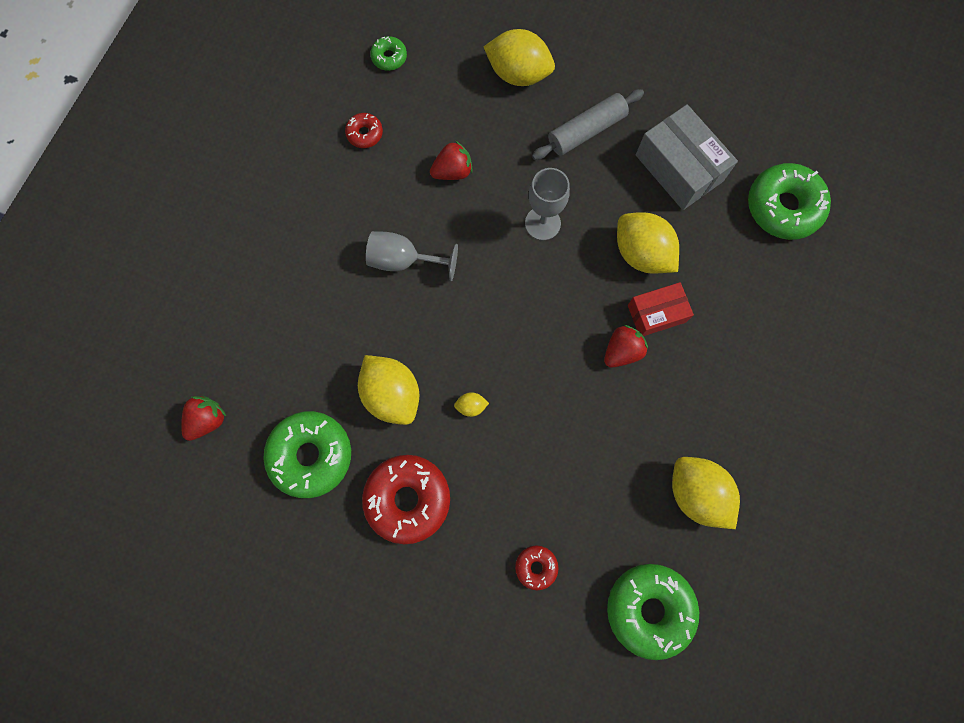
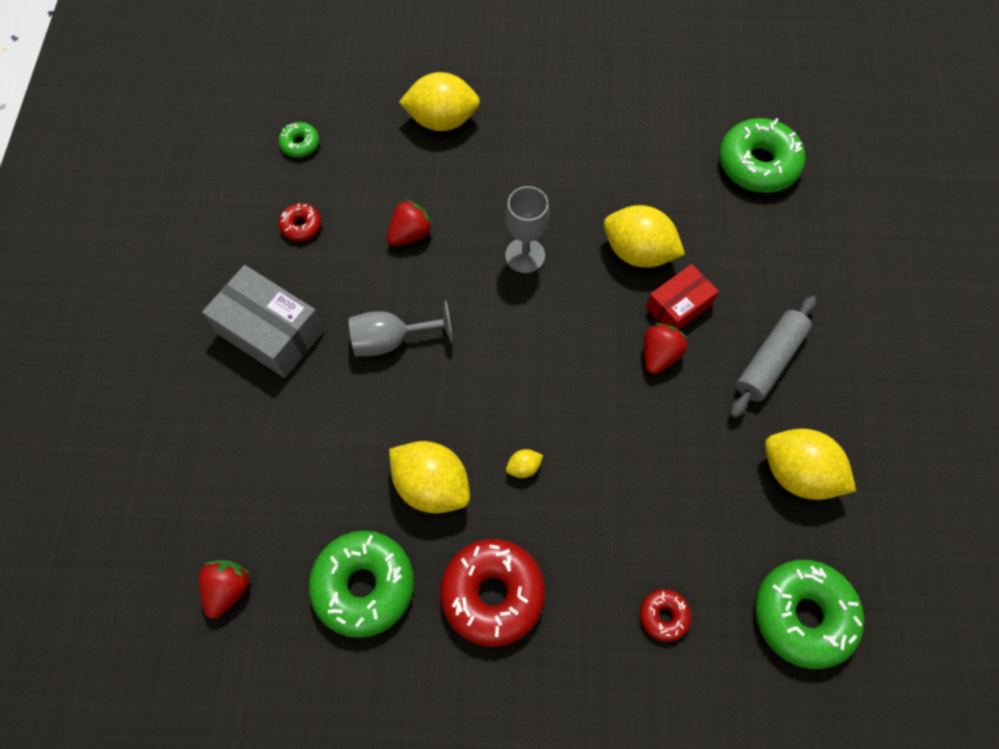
camera: 20 degrees left, 10 degrees down
(586, 131) = (533, 153): grey rolling pin -> grey rolling pin (769, 361)
(679, 168) = (640, 160): grey box -> grey box (270, 332)

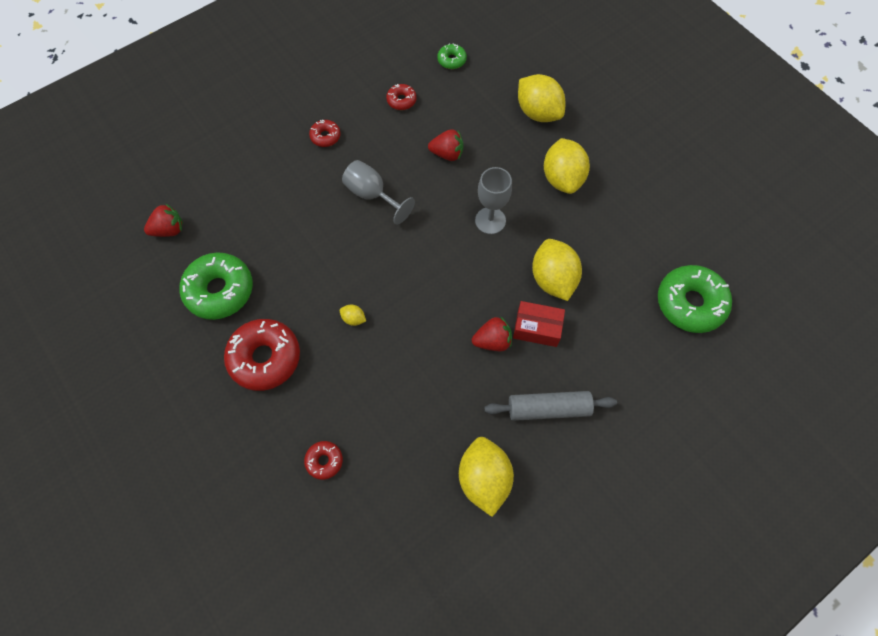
camera: 50 degrees right, 0 degrees up
(270, 332) = (325, 136): grey box -> red donut
(431, 485) = (303, 280): yellow lemon -> yellow lemon (562, 178)
(803, 615) = (390, 545): green donut -> none

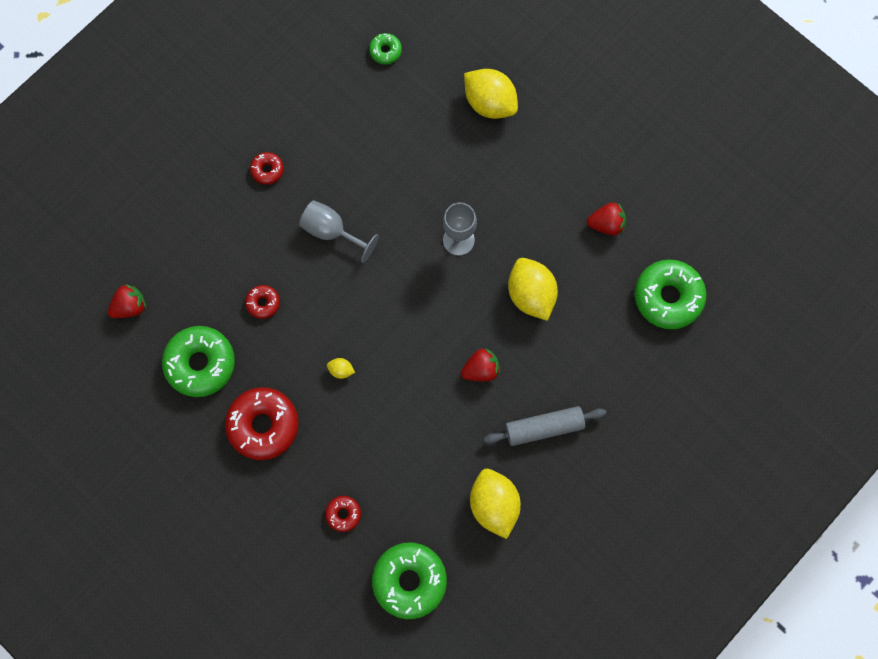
camera: 10 degrees left, 10 degrees up
(379, 545) = (409, 580): none -> green donut
(401, 100) = (340, 112): red donut -> red donut (263, 303)
(447, 154) = (401, 169): red strawberry -> red strawberry (606, 224)
(537, 328) = (522, 349): red box -> none
(562, 178) = (525, 179): yellow lemon -> none

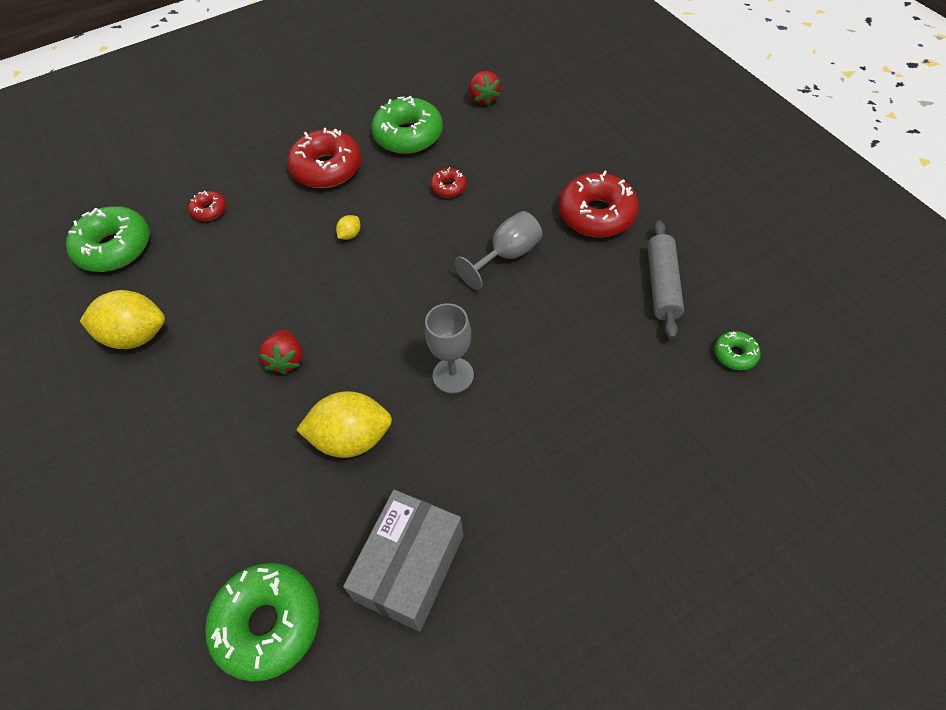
camera: 110 degrees right, 20 degrees down
(267, 170) = (596, 214): red donut -> red donut, size x2.06
(489, 103) = (637, 460): yellow lemon -> none
(544, 427) = (185, 408): grey rolling pin -> grey rolling pin (662, 285)
(606, 224) = (410, 567): red strawberry -> grey box

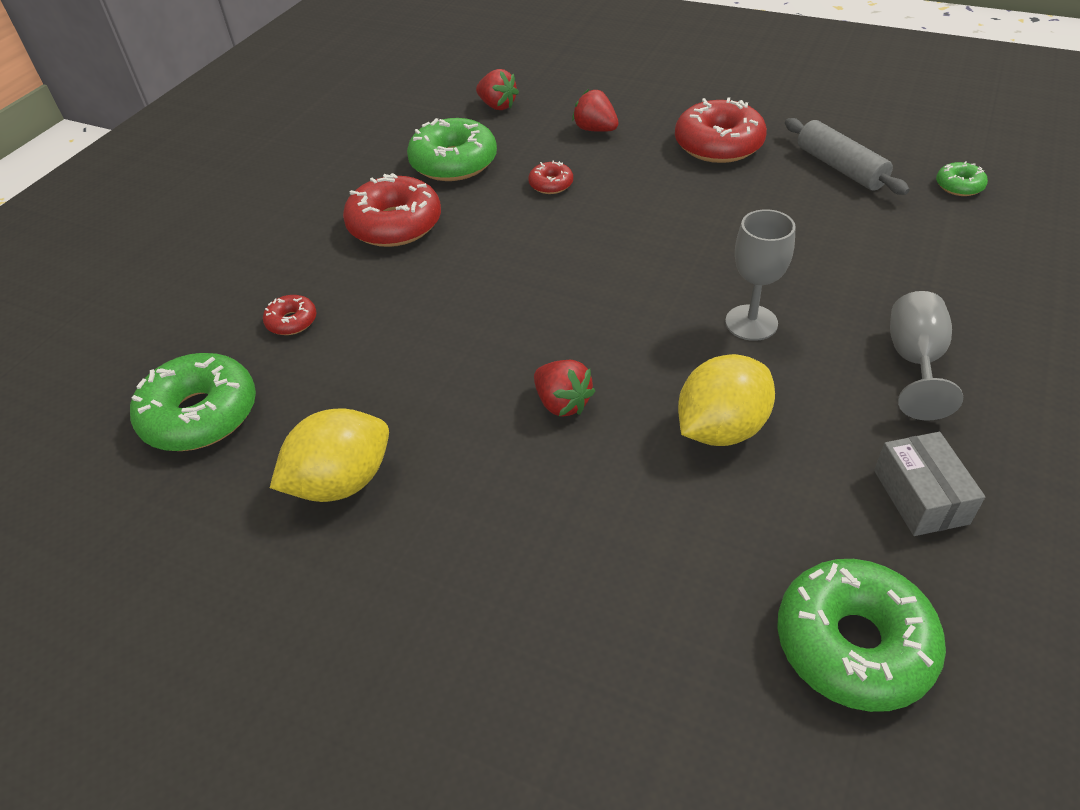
camera: 35 degrees left, 10 degrees down
(350, 235) = (494, 266): yellow lemon -> none
(410, 567) = (920, 496): grey box -> grey box, size x0.63
(507, 255) = (678, 209): grey goblet -> grey goblet (914, 361)
(526, 154) = (595, 129): none -> red strawberry

